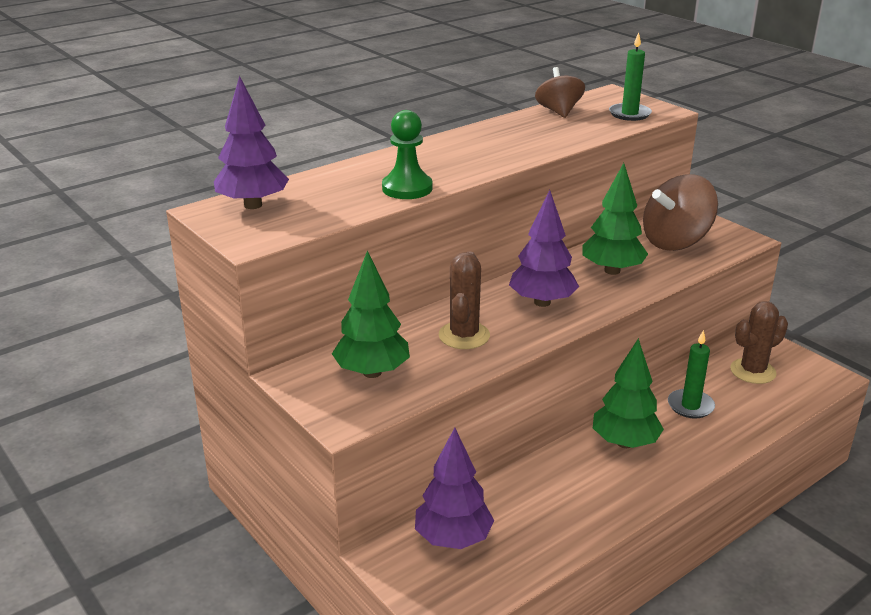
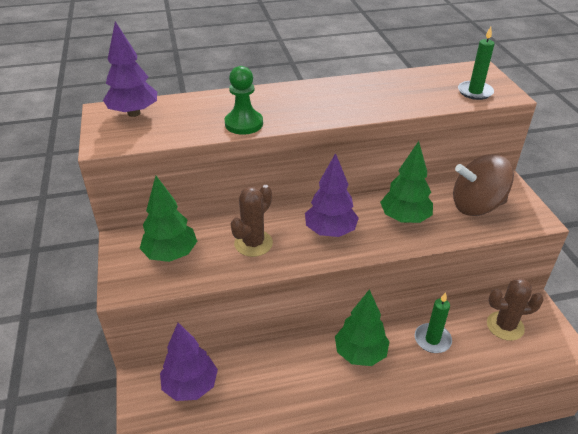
camera: 25 degrees right, 10 degrees up
(558, 112) = (419, 78): brown spinning top -> none

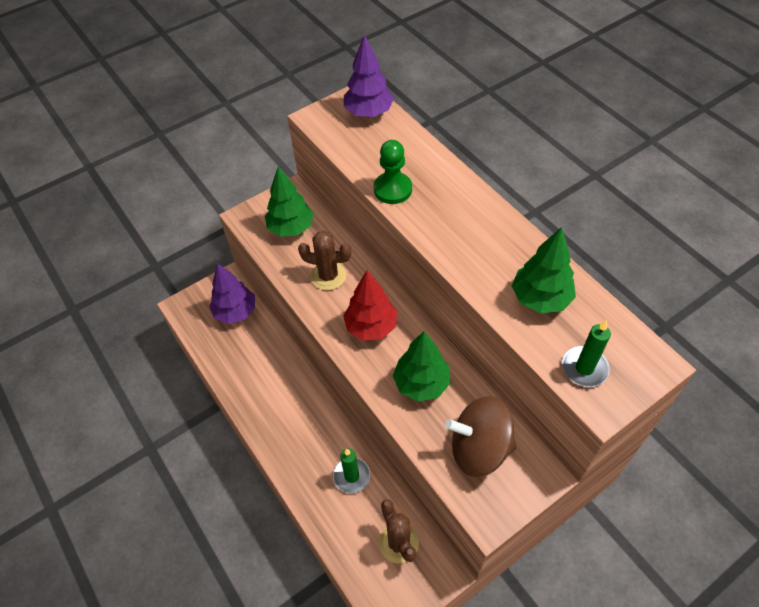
camera: 70 degrees right, 15 degrees up
(330, 231) = (371, 327): purple tree -> red tree
(360, 353) = (311, 419): green tree -> green tree (540, 298)
(476, 206) = (479, 448): brown spinning top -> brown spinning top turned 60 degrees counterclockwise

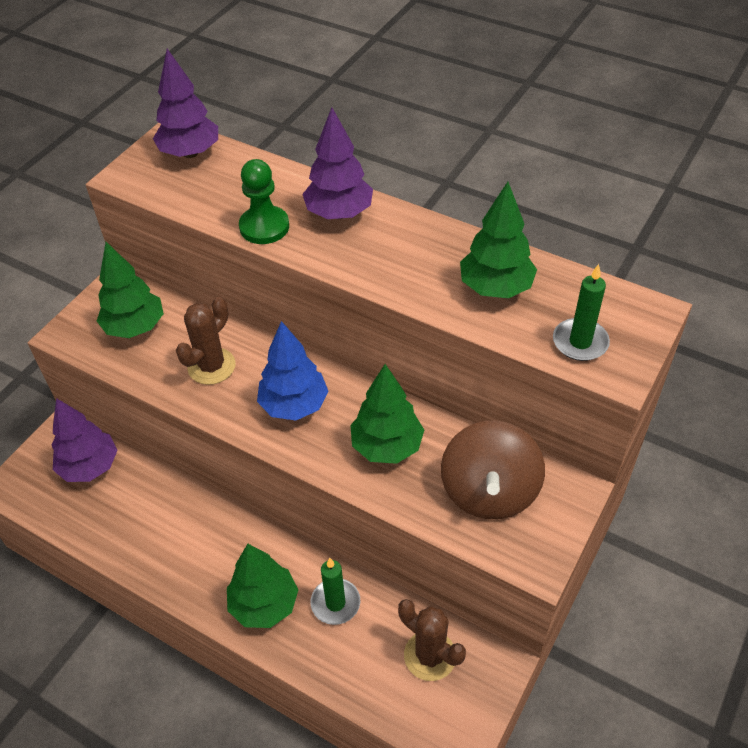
camera: 25 degrees left, 5 degrees down
(304, 456) = (264, 604): none -> green tree
(328, 276) = (211, 366): brown cactus -> brown cactus turned 45 degrees counterclockwise
(371, 327) = (294, 405): red tree -> blue tree
(452, 196) = (339, 213): none -> purple tree
(479, 448) = (489, 491): brown spinning top -> brown spinning top turned 60 degrees counterclockwise

